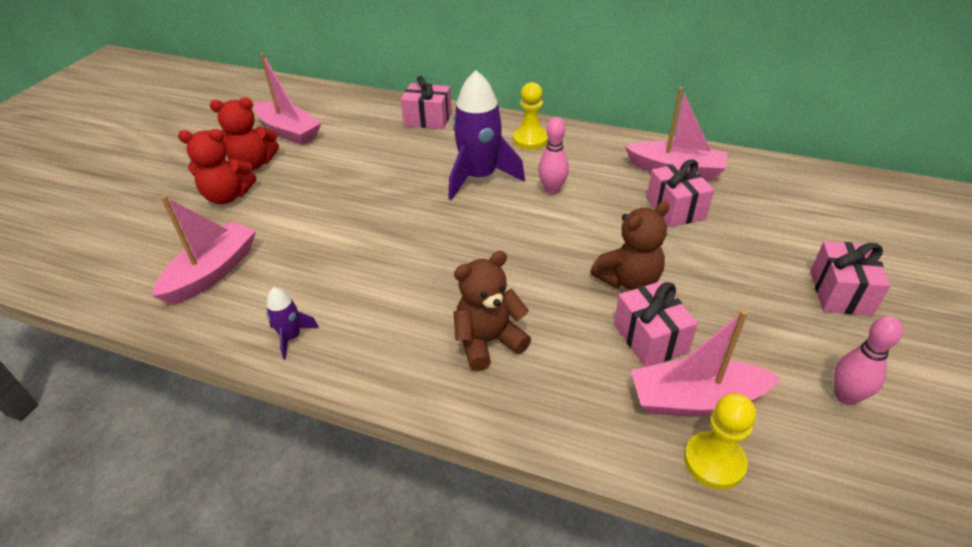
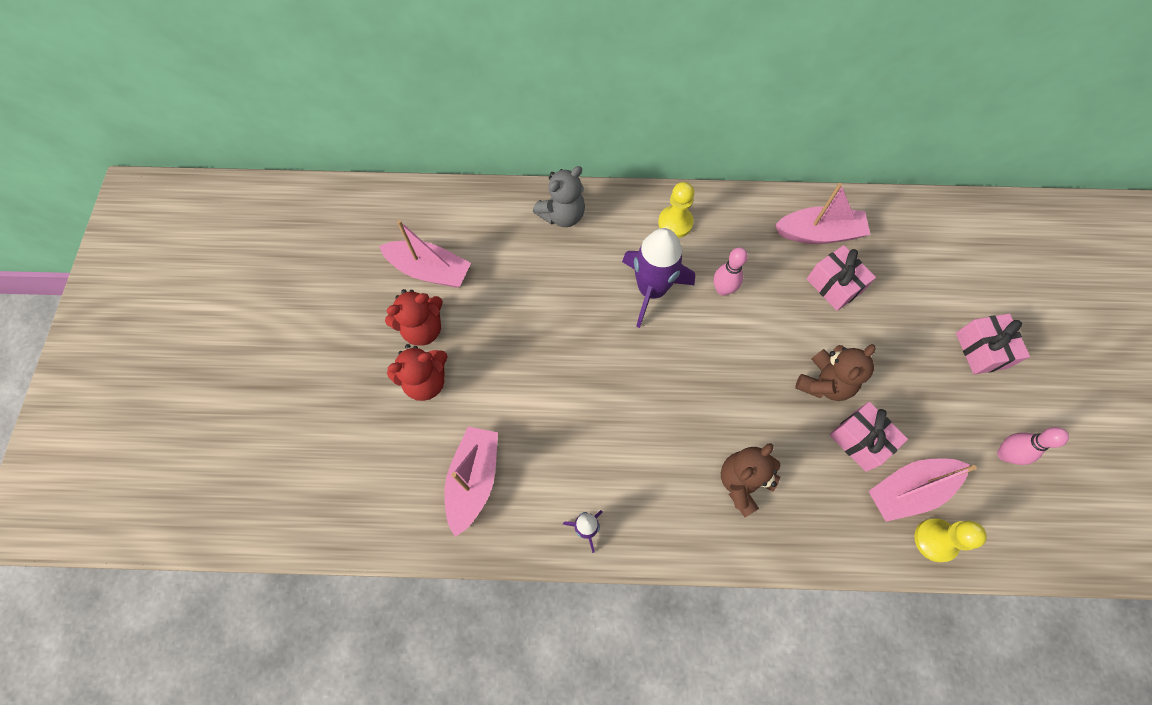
camera: 20 degrees left, 25 degrees up
(428, 119) = (562, 215): pink gift -> grey teddy bear

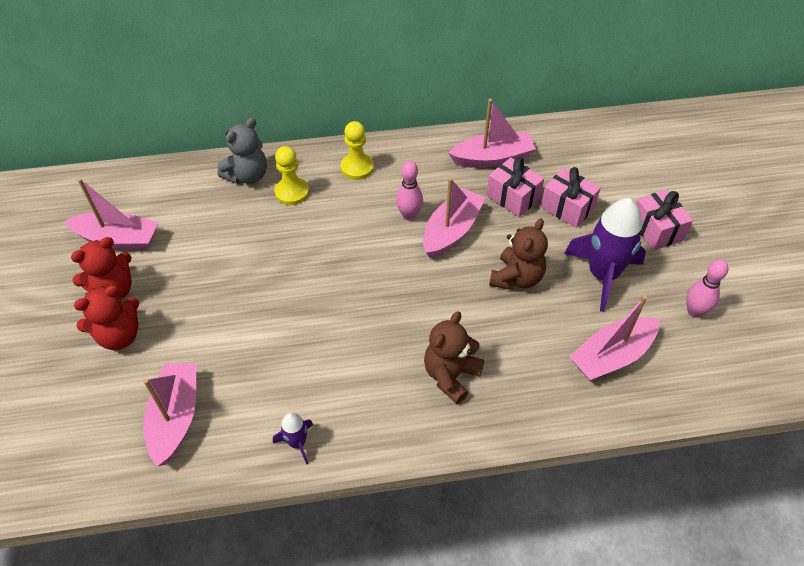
camera: 10 degrees left, 15 degrees down
(651, 290) = (341, 225): purple rocket -> purple rocket (602, 275)
(764, 315) = (451, 231): none -> pink boat
(860, 441) = (558, 321): pink gift -> pink gift (567, 208)
(935, 540) = (645, 395): yellow pawn -> yellow pawn (292, 192)

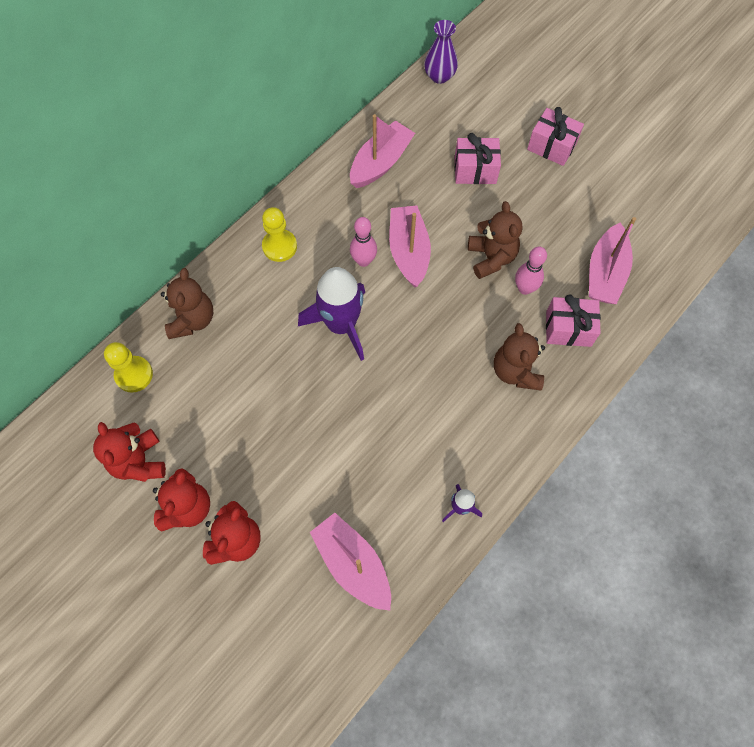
camera: 40 degrees left, 15 degrees up
(118, 239) = (139, 461): pink boat -> red teddy bear
(247, 176) = (192, 320): grey teddy bear -> brown teddy bear
(292, 192) = (247, 308): yellow pawn -> yellow pawn (134, 375)
(513, 197) = (428, 189): pink gift -> pink gift (568, 329)
(602, 275) = (547, 211): purple rocket -> purple rocket (341, 325)
(603, 127) = (439, 76): none -> purple vase
(694, 311) = (628, 197): pink bowling pin -> pink bowling pin (525, 288)

